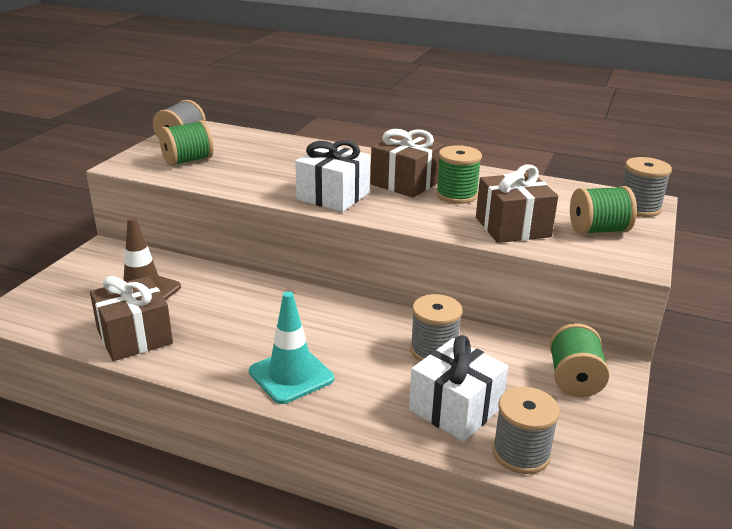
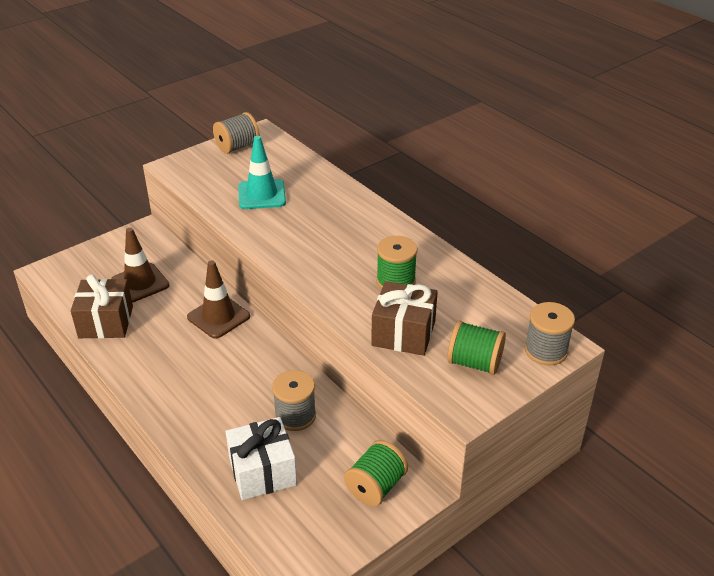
camera: 30 degrees right, 10 degrees up
(188, 161) = (221, 174): green spool -> none
(264, 296) = (218, 317): none -> brown traffic cone
(291, 375) = (177, 396): turquoise traffic cone -> turquoise traffic cone (262, 195)
(333, 196) = (294, 250): white gift -> none
(405, 183) = (367, 253): brown gift -> none
(521, 453) = (272, 527): grey spool -> none

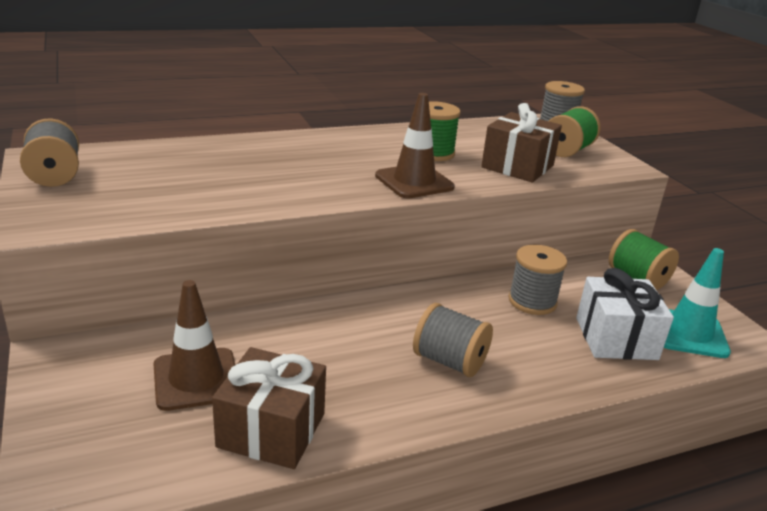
camera: 75 degrees left, 10 degrees down
(195, 381) = (449, 361): none -> grey spool
(218, 317) = (329, 321): brown traffic cone -> brown traffic cone (414, 182)
(262, 195) = (200, 182): turquoise traffic cone -> turquoise traffic cone (688, 333)

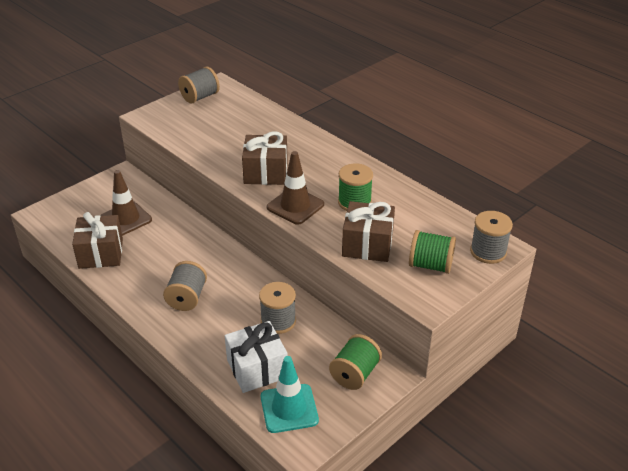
camera: 70 degrees right, 10 degrees up
(321, 180) = (266, 172): none -> brown gift

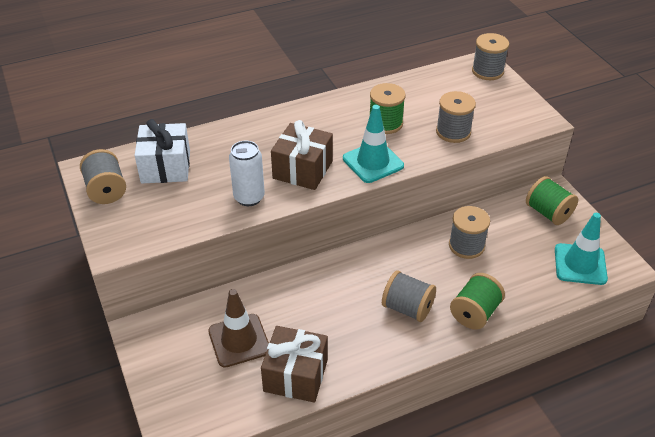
camera: 70 degrees left, 5 degrees up
(220, 156) = (249, 197): none -> white can
(257, 369) = (526, 275): white gift -> white gift (166, 167)
(295, 206) = (373, 162): brown traffic cone -> turquoise traffic cone
(367, 245) = (453, 132): brown gift -> grey spool
(430, 265) = (494, 105): green spool -> green spool (475, 313)

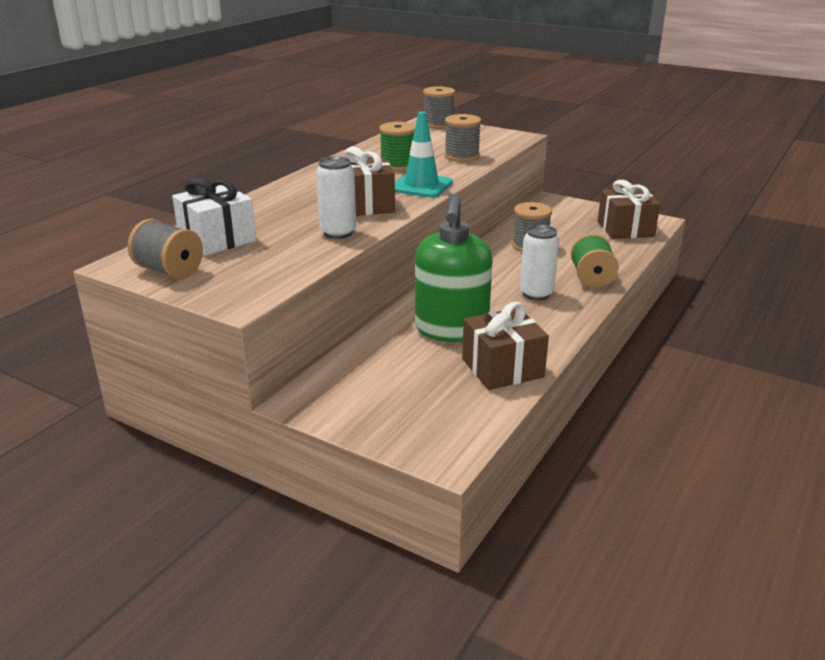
camera: 35 degrees left, 15 degrees down
(239, 340) = (416, 368): brown traffic cone -> none
(301, 314) = (451, 329): none -> green soap dispenser
(407, 308) = (536, 294): grey spool -> white can
(548, 213) = (563, 211): green spool -> none
(580, 264) = (625, 229): turquoise traffic cone -> brown gift

